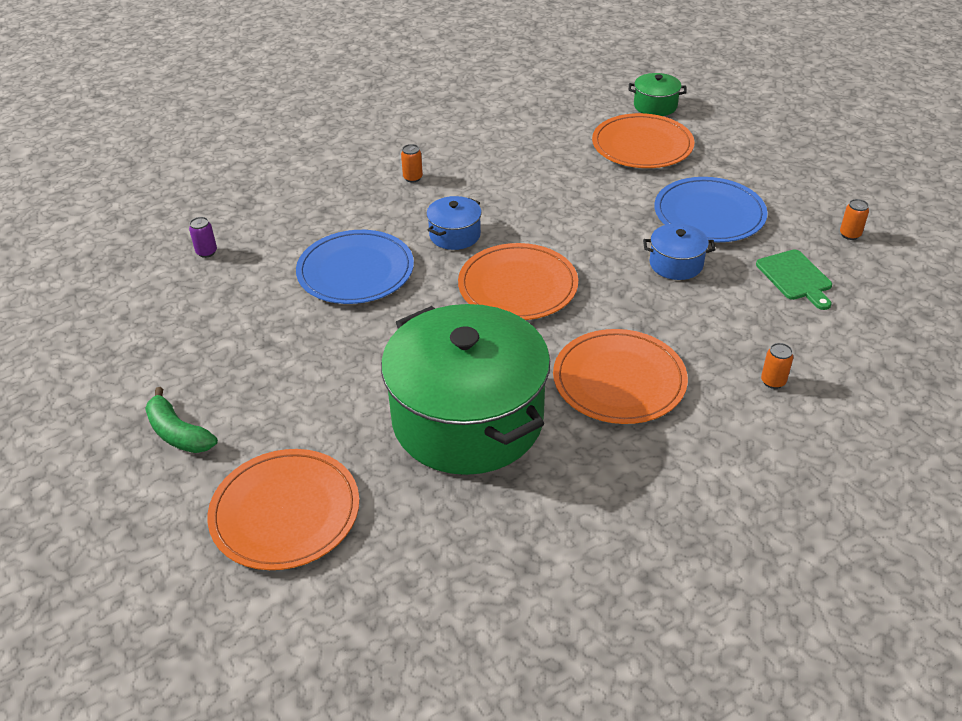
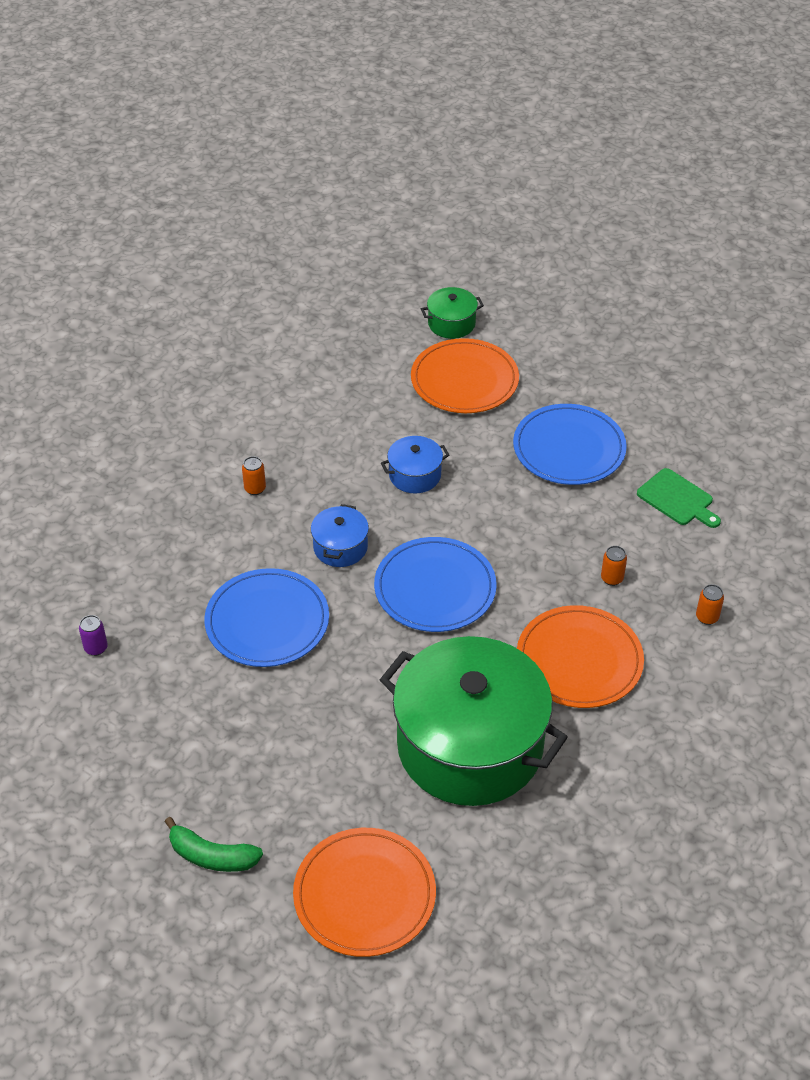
camera: 25 degrees left, 5 degrees up
(518, 286) = (435, 588): orange plate -> blue plate
(676, 264) = (566, 517): blue pot -> blue pot (415, 475)
(850, 234) = (703, 435): orange can -> orange can (612, 578)

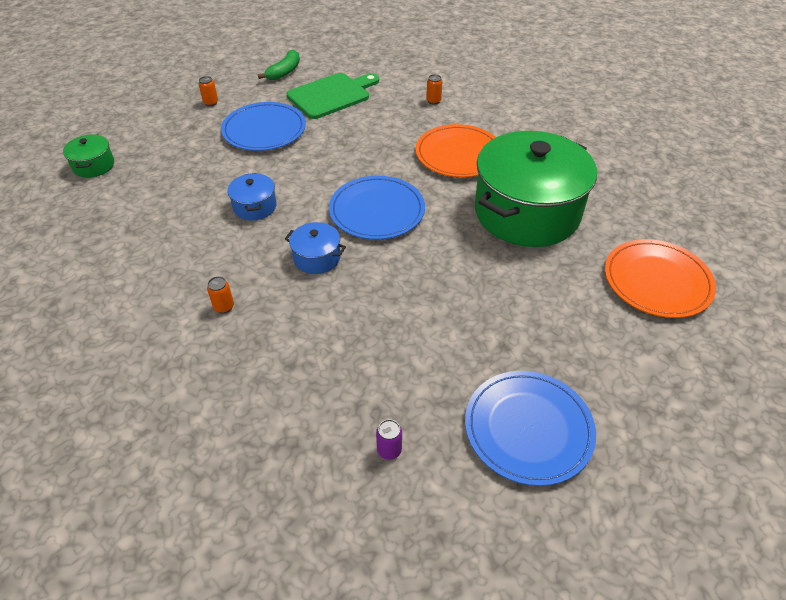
camera: 80 degrees left, 0 degrees up
(212, 856) = (631, 371): green banana -> green banana (284, 72)
(267, 621) = (386, 312): blue plate -> blue plate (528, 428)
(464, 380) = (164, 167): orange plate -> none
(612, 578) = (391, 130): orange can -> orange can (211, 103)
(677, 499) = (332, 95): green cutting board -> green cutting board, size x1.62

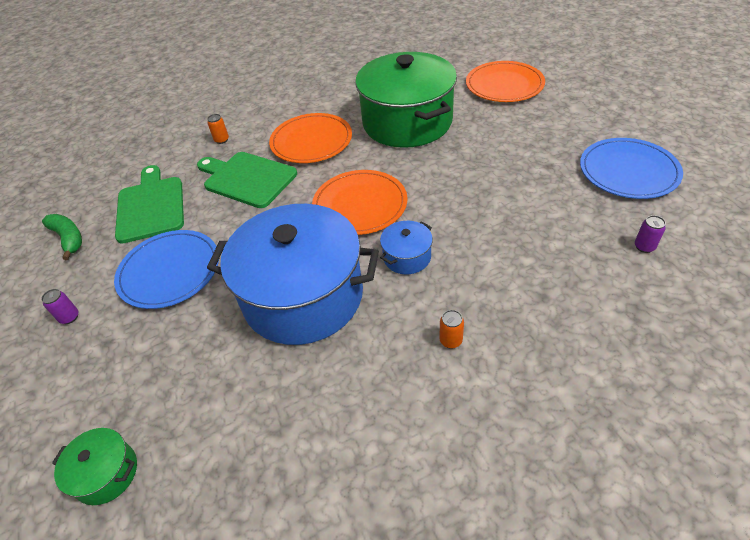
camera: 65 degrees left, 0 degrees up
(211, 103) = (69, 317): orange can -> purple can
(255, 206) = (303, 296): blue pot -> blue pot, size x2.41
(377, 210) = (360, 205): blue plate -> orange plate
(386, 132) = (247, 178): none -> green cutting board

